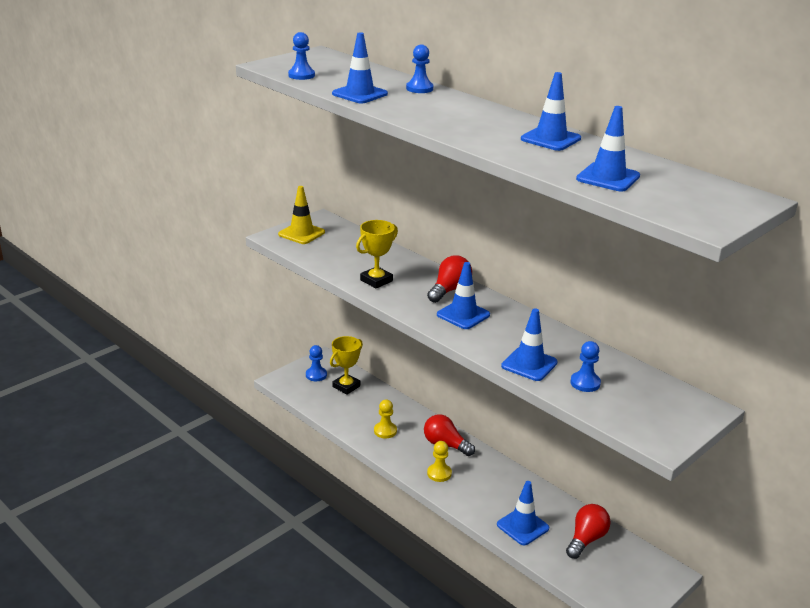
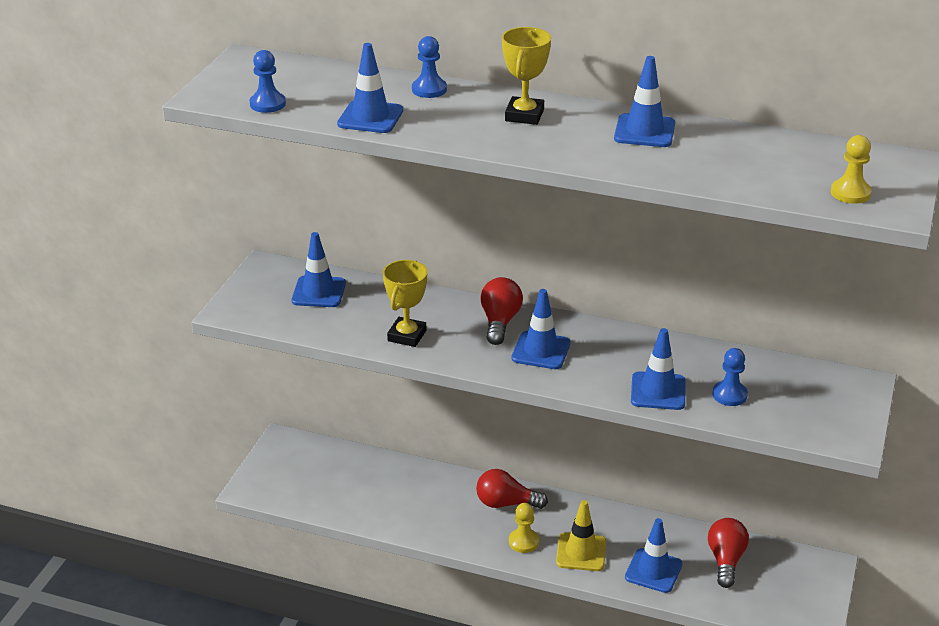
camera: 25 degrees left, 5 degrees up
(301, 233) = (260, 296): yellow traffic cone -> yellow traffic cone (581, 552)
(316, 375) = (290, 466): blue pawn -> none
(346, 386) = (338, 469): yellow trophy -> yellow trophy (524, 115)
(385, 431) = (426, 511): yellow pawn -> yellow pawn (850, 193)
(608, 178) = (751, 172): blue traffic cone -> blue traffic cone (319, 292)

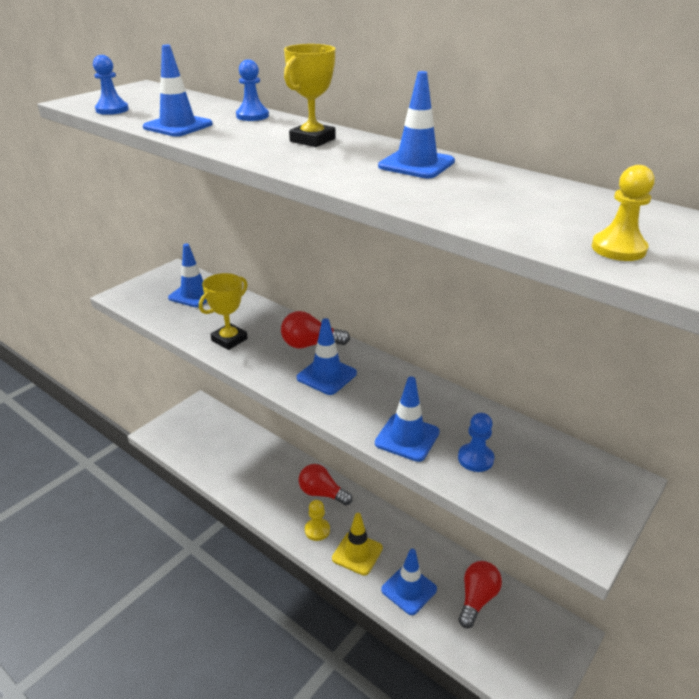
camera: 20 degrees right, 0 degrees up
(500, 322) = (310, 344): red light bulb -> red light bulb turned 120 degrees counterclockwise

